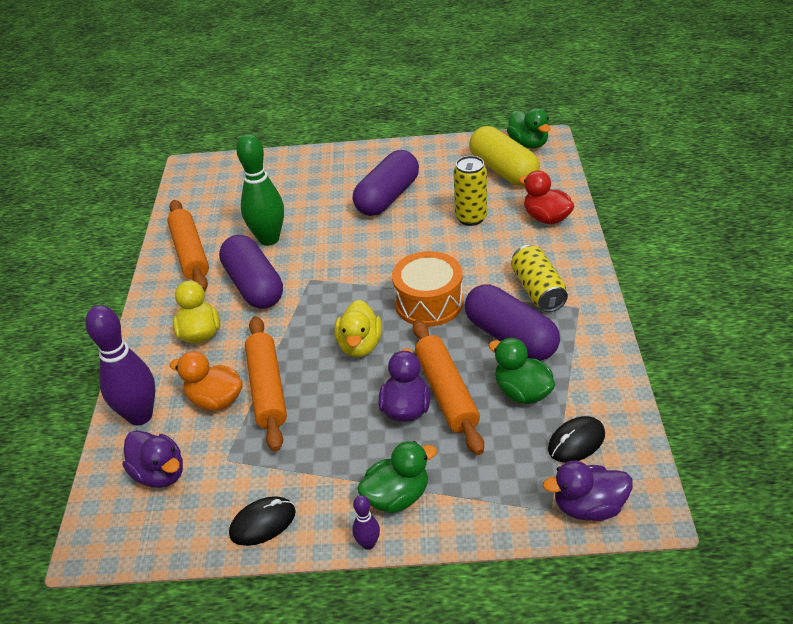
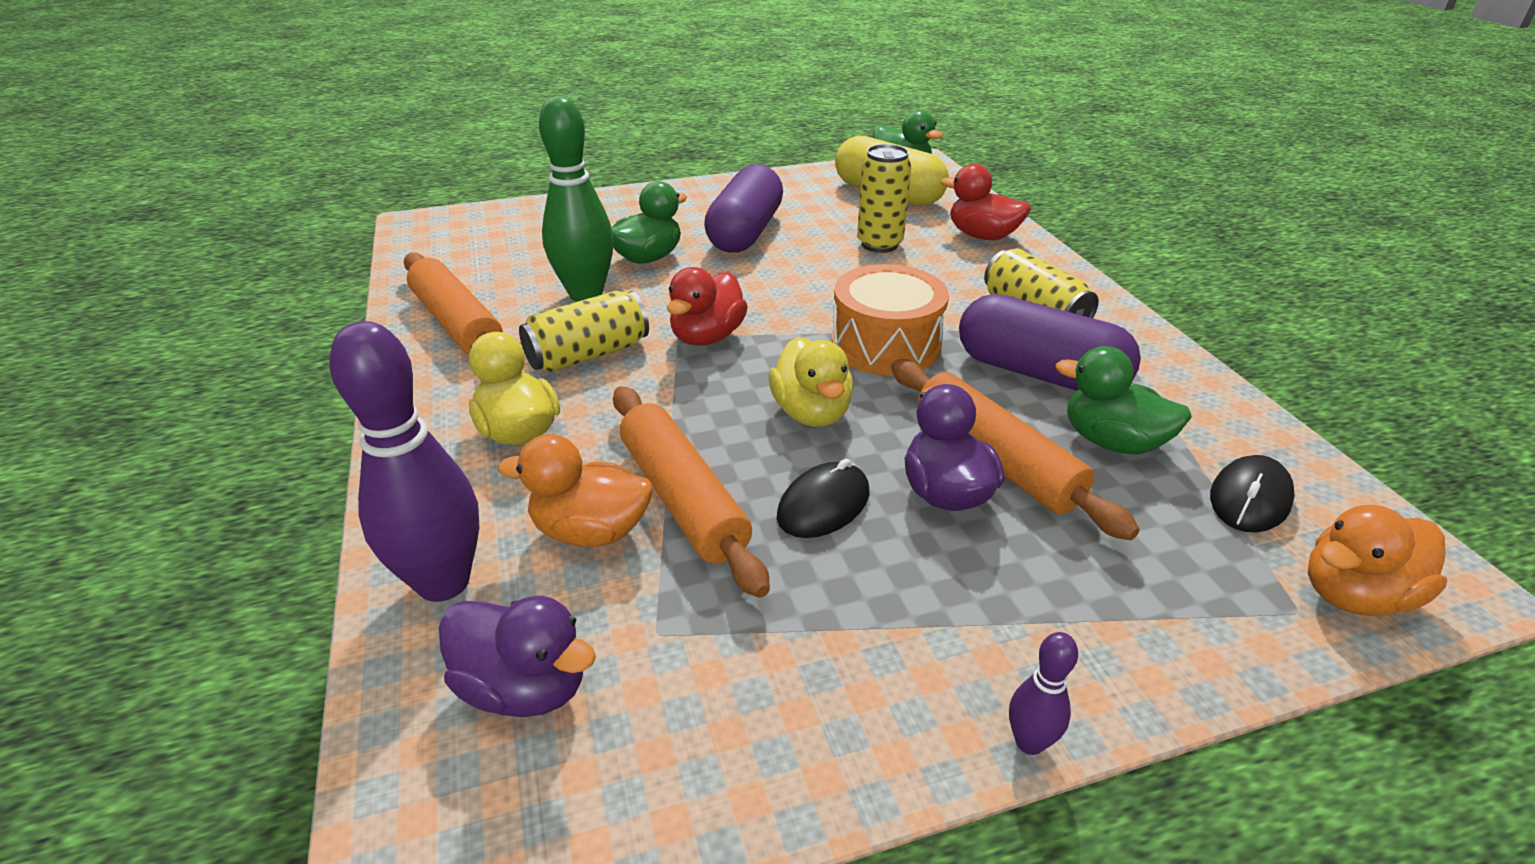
camera: 20 degrees left, 5 degrees down
(254, 286) = (588, 354): purple capsule -> yellow can
(263, 523) = (792, 745): black mouse -> black mouse (823, 505)
(326, 282) = (707, 337): none -> red duck
(397, 496) = (1025, 640): green duck -> green duck (648, 258)
(588, 507) = (1354, 595): purple duck -> orange duck

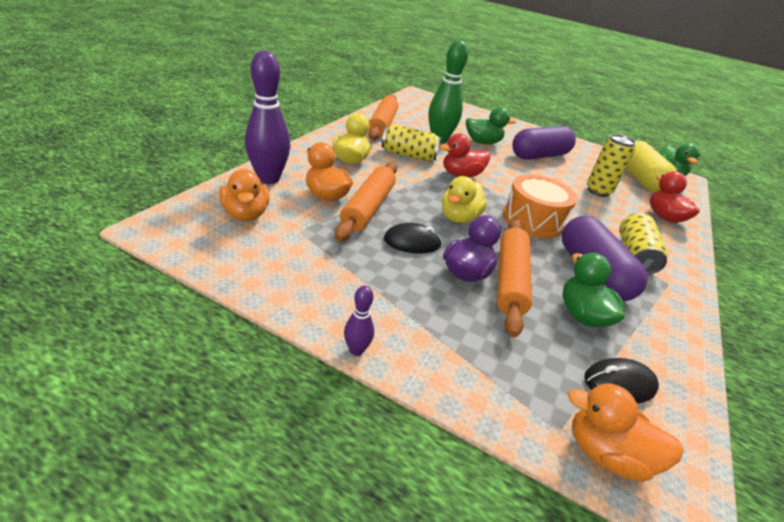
camera: 40 degrees right, 0 degrees up
(524, 687) = (246, 214): purple duck -> orange duck

